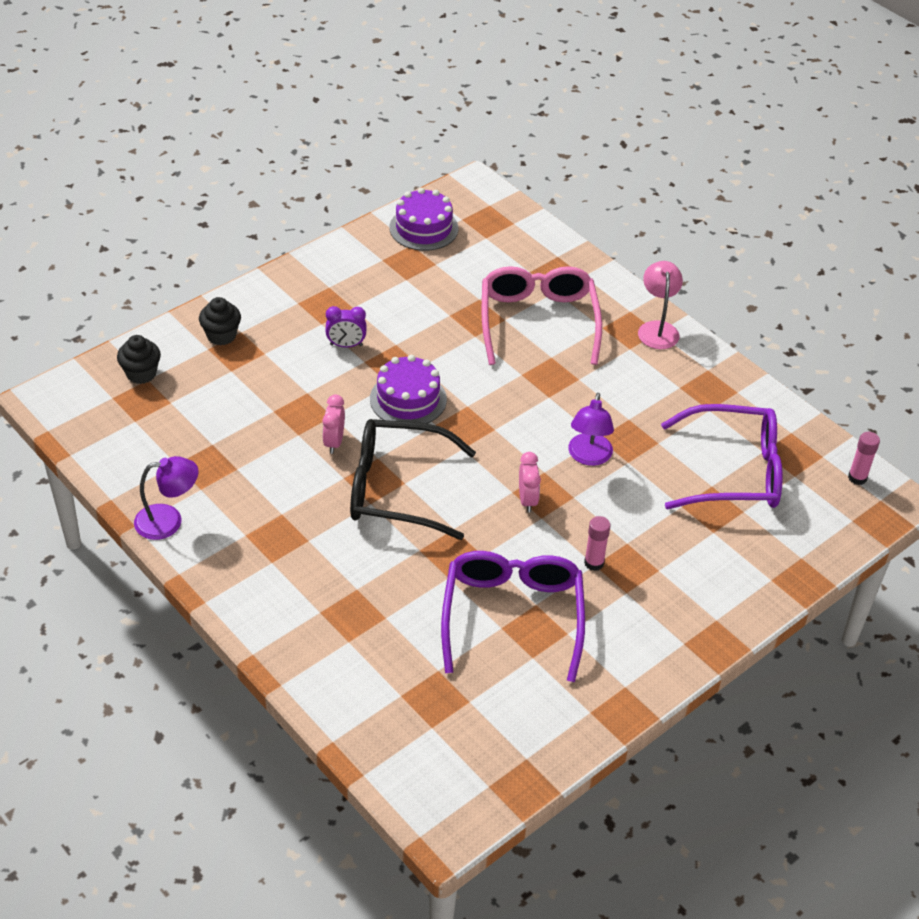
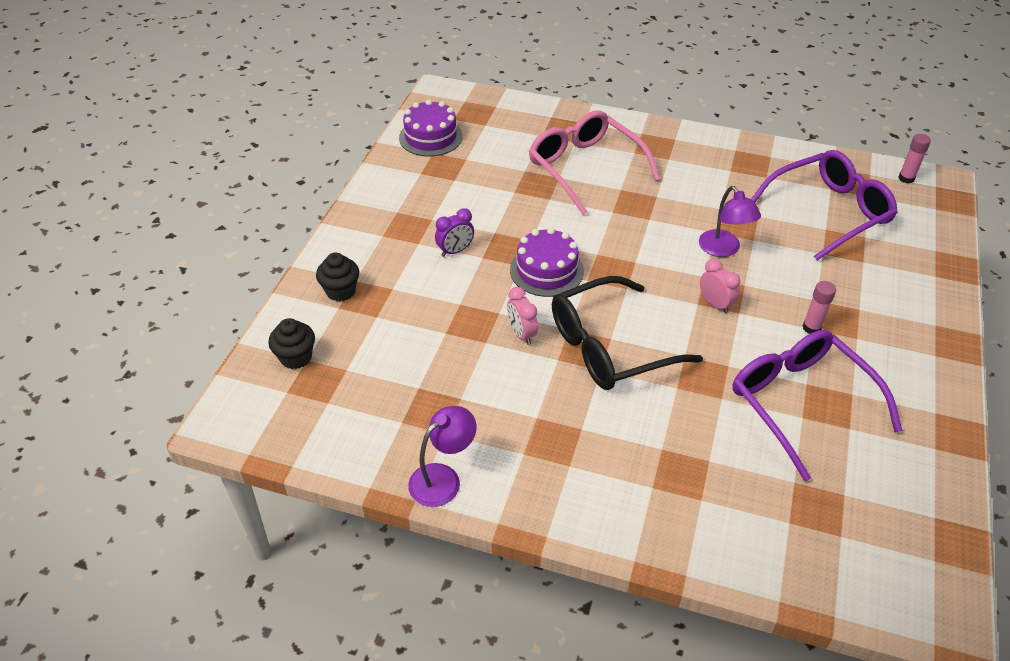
camera: 30 degrees left, 0 degrees up
(657, 329) = (673, 137): pink lamp -> none

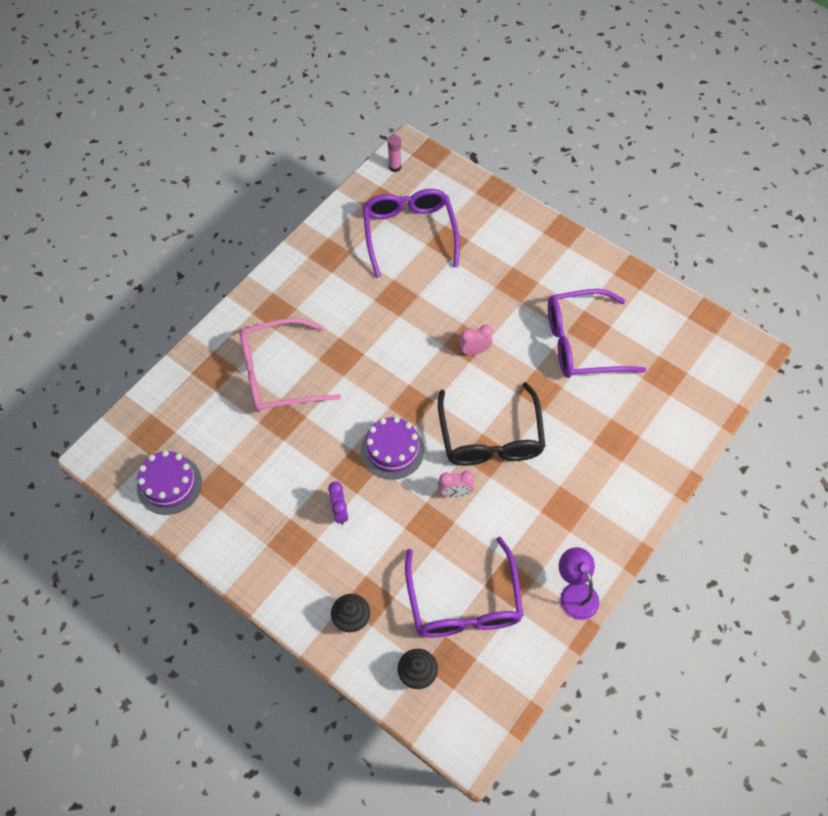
camera: 70 degrees left, 15 degrees up
(391, 375) = (464, 602): none -> purple glasses
(723, 249) = (420, 319): purple lamp -> none
(811, 327) = (519, 303): pink glue stick -> none

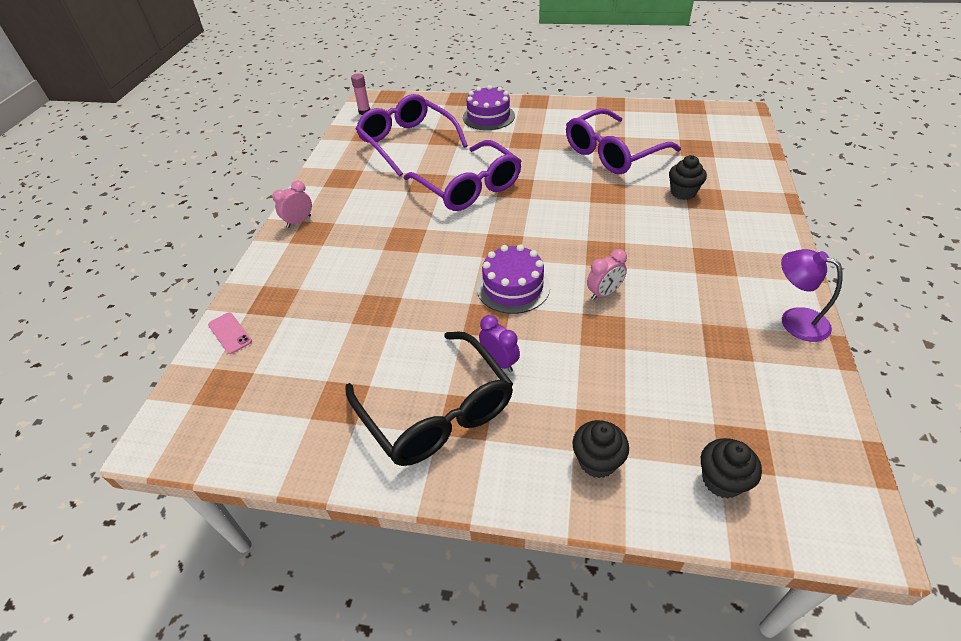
camera: 25 degrees left, 15 degrees down
(169, 484) = (273, 428): purple cake -> purple cake (488, 116)
(173, 387) = (230, 333): none -> pink phone
(278, 374) = (347, 276): pink glasses -> none
(464, 602) = (701, 381): purple glasses -> purple glasses (469, 187)
(474, 351) = (528, 190): pink clock -> pink clock (299, 221)
(490, 438) = (597, 239): black glasses -> black glasses (437, 412)
(603, 424) = (683, 192): none -> black cupcake

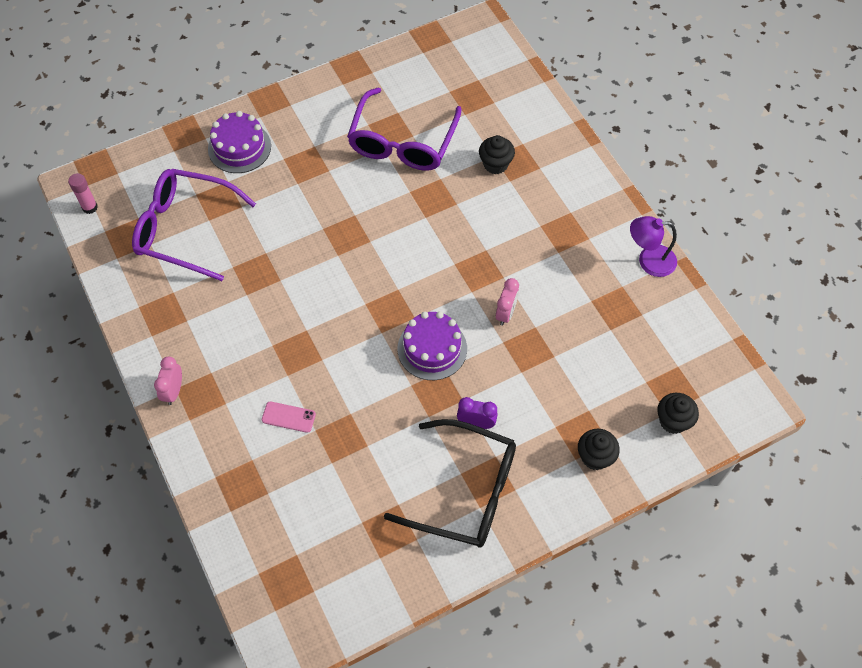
camera: 40 degrees left, 15 degrees up
(230, 333) = (237, 537): pink phone -> pink phone (288, 417)
(469, 187) = (303, 258): purple glasses -> none

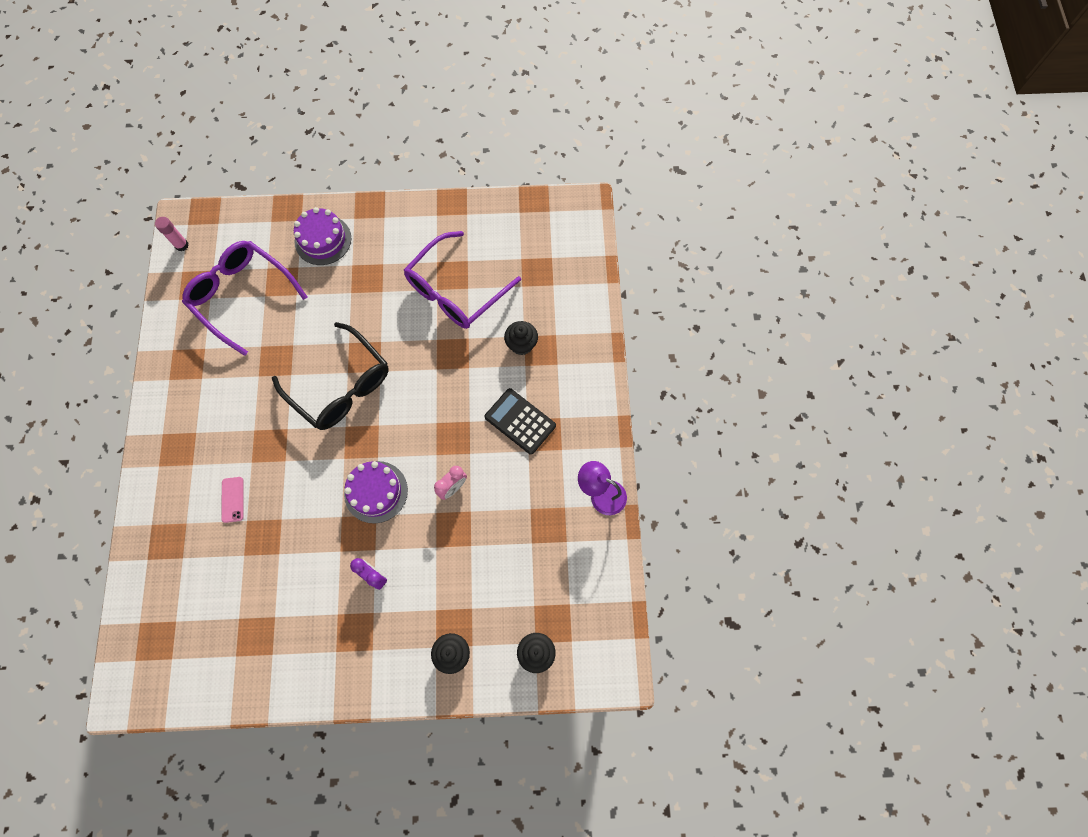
camera: 25 degrees right, 10 degrees up
(173, 391) = (159, 436): pink clock -> none
(288, 417) = (232, 499): pink phone -> pink phone turned 45 degrees clockwise
(465, 491) = (332, 632): black glasses -> black glasses (341, 386)
(535, 230) = (520, 421): none -> black calculator

